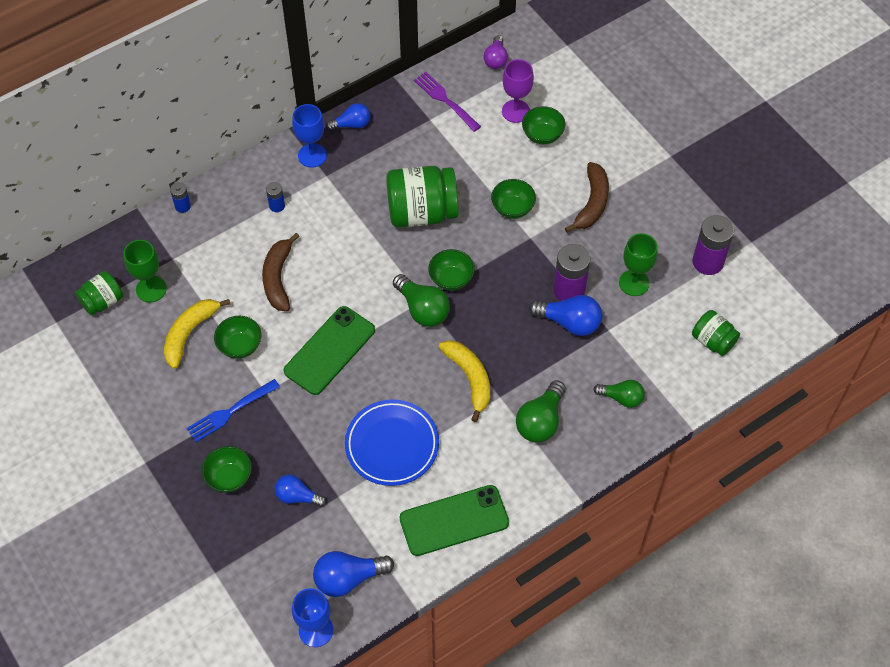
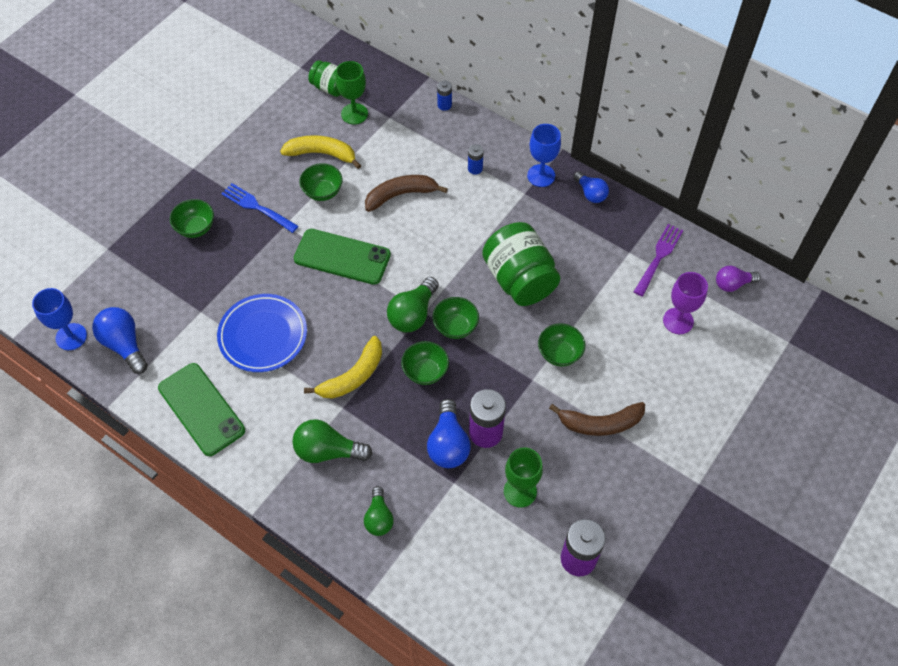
camera: 70 degrees right, 0 degrees up
(297, 496) = (191, 282): blue light bulb -> none
(542, 135) = (661, 353): green bowl -> green bowl (425, 371)
(713, 341) = (480, 590): green jar -> none

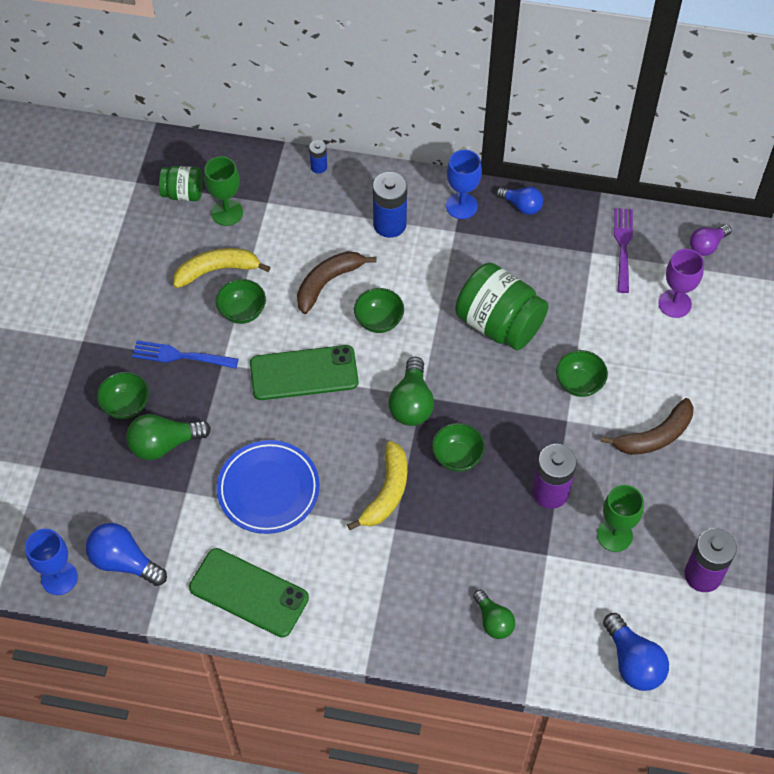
camera: 25 degrees left, 0 degrees up
(328, 451) = (405, 578): green light bulb -> green light bulb (164, 444)
(448, 444) = (520, 519): blue light bulb -> blue light bulb (633, 662)
(455, 327) = (462, 398): green bowl -> green bowl (379, 320)
(475, 168) = (389, 224): blue battery -> blue battery, size x1.95

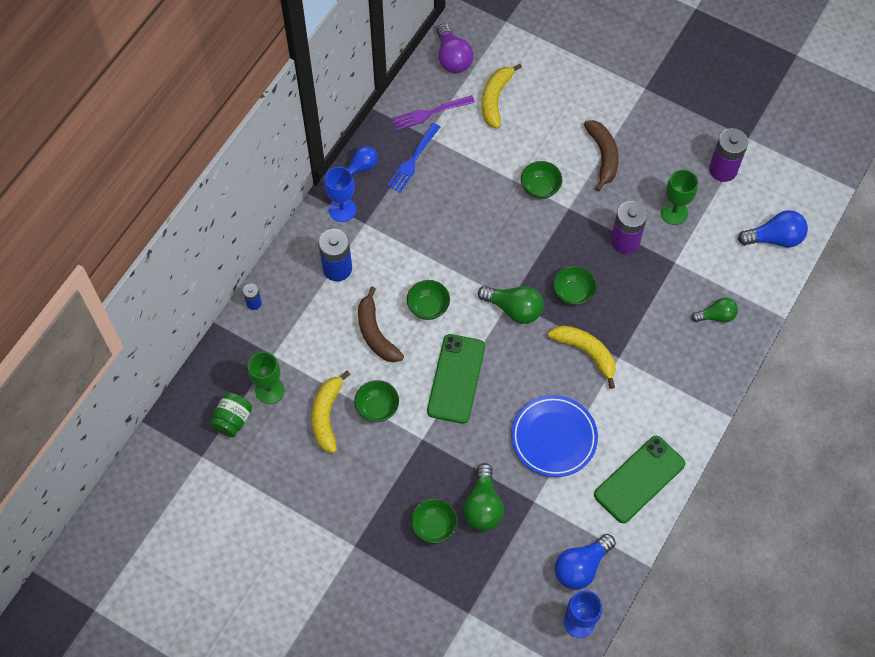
camera: 70 degrees left, 5 degrees up
(181, 356) = (402, 468): blue fork -> blue fork (413, 160)
(499, 324) = (465, 223): green jar -> none
(623, 247) = (430, 113): purple fork -> purple fork turned 45 degrees counterclockwise
(674, 303) = (495, 99): purple goblet -> yellow banana
(707, 245) = (452, 58): purple light bulb -> purple light bulb, size x1.51

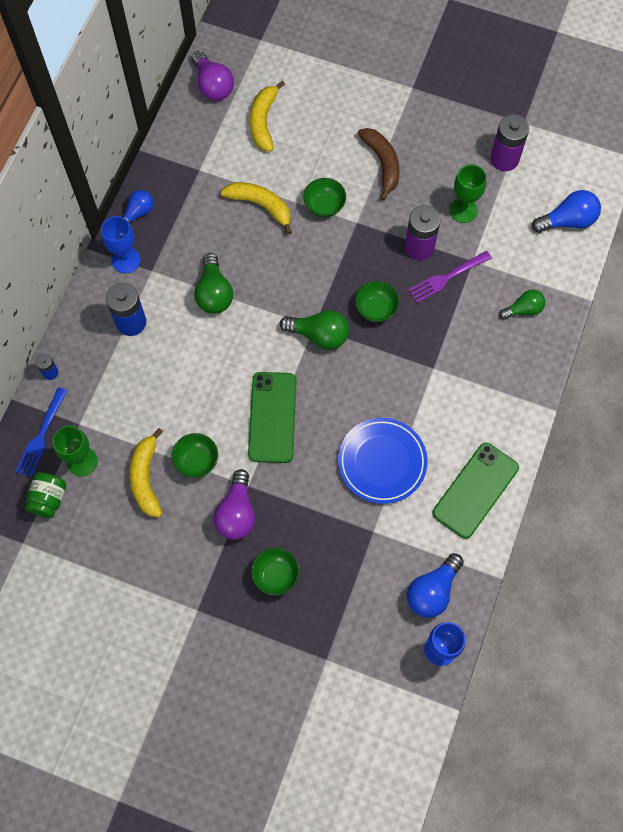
camera: 10 degrees left, 5 degrees up
(375, 333) = (182, 383): brown banana -> none
(407, 462) = (237, 513): none -> purple light bulb
(413, 160) = (190, 197): blue fork -> blue fork (41, 435)
(428, 307) = (231, 347): green bowl -> none
(430, 113) = (199, 145): purple fork -> purple fork (447, 277)
(483, 506) = (322, 545): green light bulb -> green light bulb (214, 293)
(586, 352) = (399, 368): yellow banana -> yellow banana (261, 205)

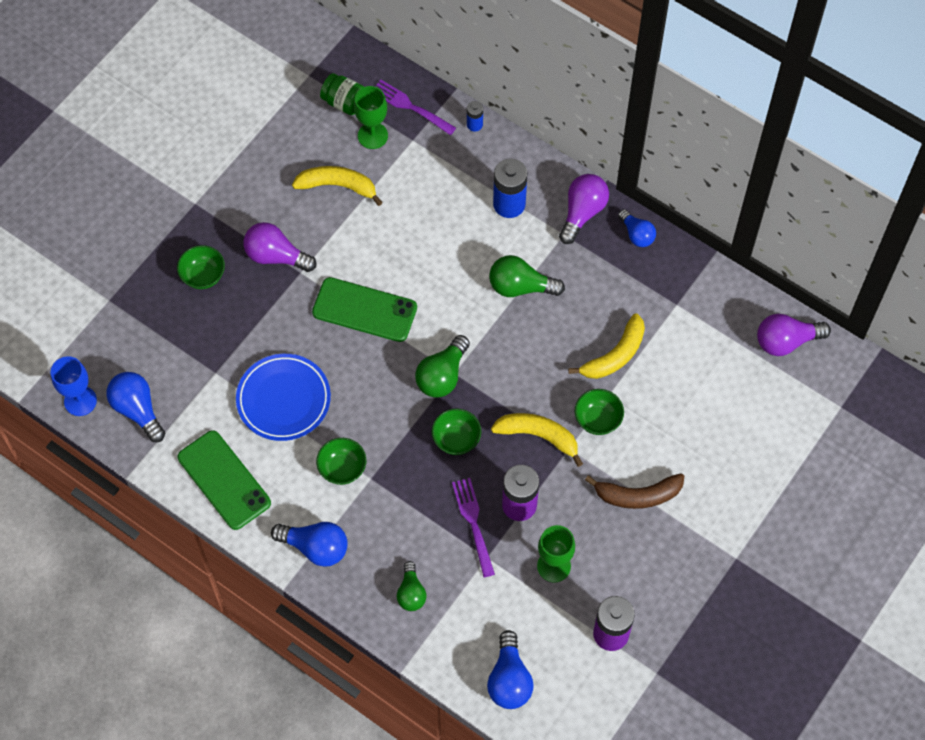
camera: 105 degrees right, 5 degrees down
(41, 435) = (411, 107): blue fork -> purple fork
(126, 260) = (582, 213): blue goblet -> purple light bulb
(196, 461) = (340, 232): green bowl -> green bowl (342, 468)
(263, 121) = (725, 383): yellow banana -> yellow banana (538, 436)
(511, 395) = (315, 547): none -> blue light bulb

